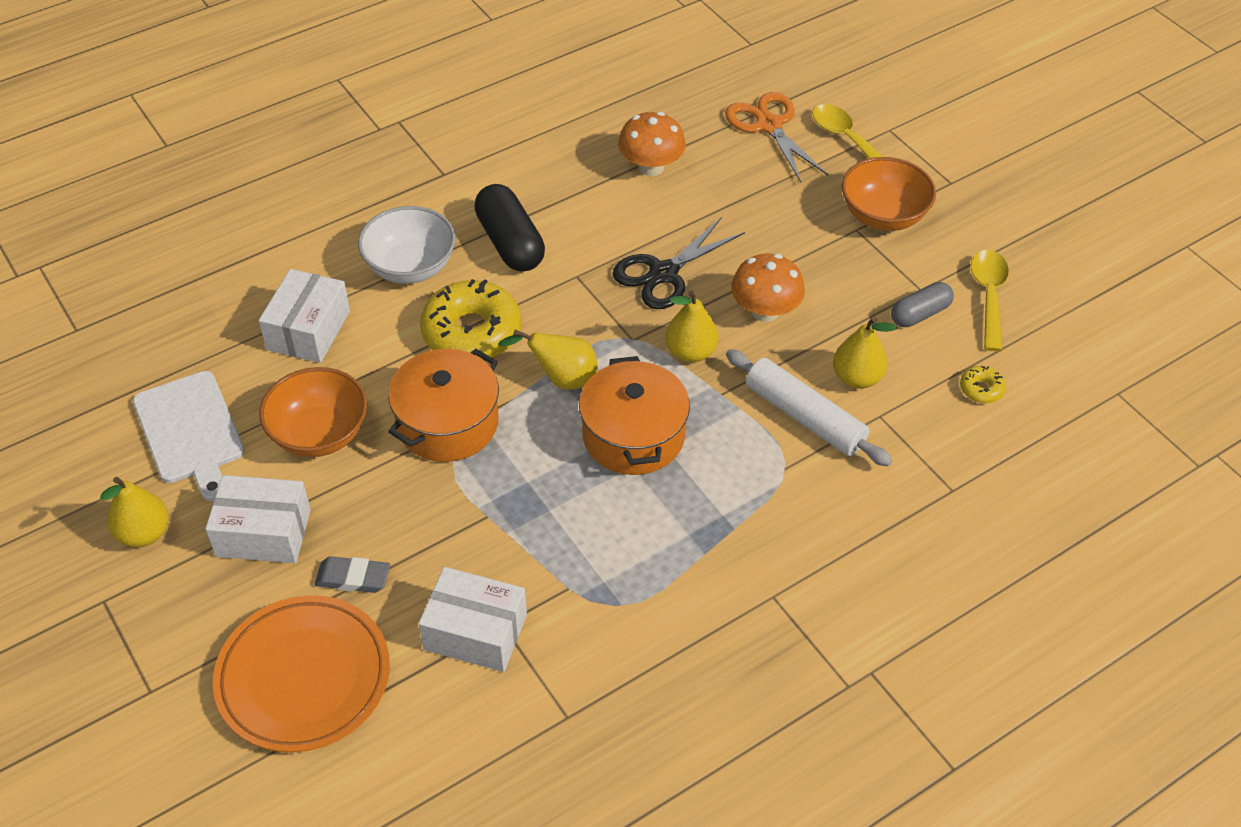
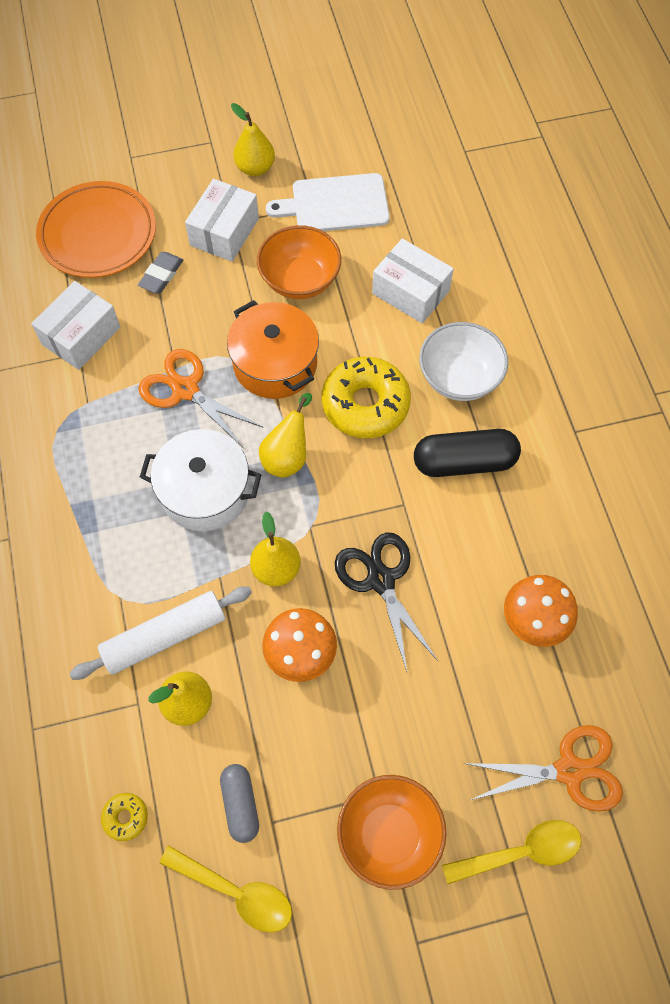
camera: 110 degrees right, 15 degrees up
(513, 495) = (185, 390): none -> orange scissors
(633, 436) = (205, 491): orange pot -> white pot

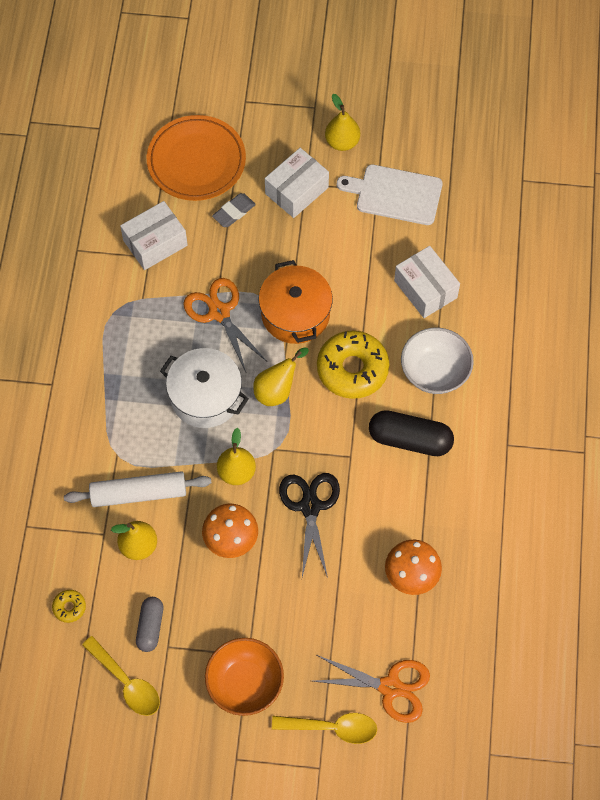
camera: 20 degrees right, 0 degrees up
(300, 280) = (341, 250): orange bowl -> none

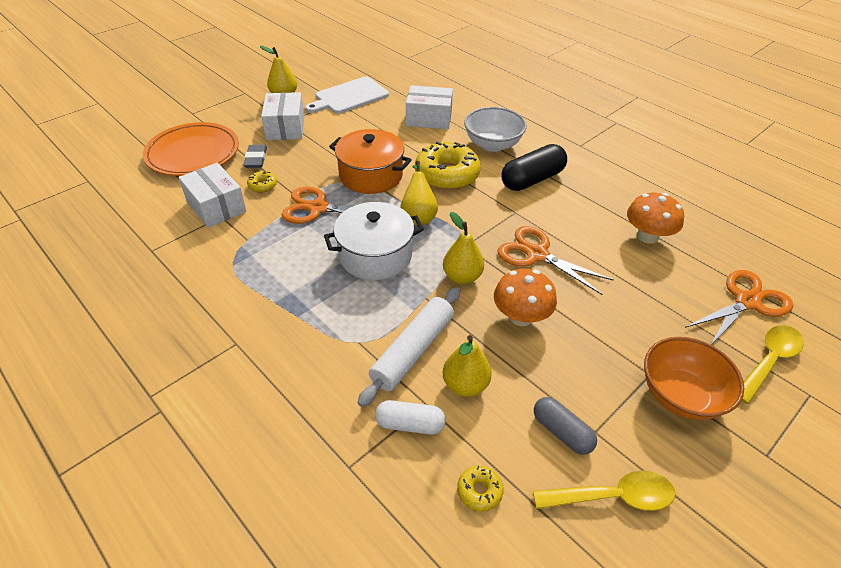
camera: 50 degrees left, 20 degrees down
(81, 536) = (410, 424): none -> white capsule
(155, 243) = (216, 206): white box -> white box turned 45 degrees counterclockwise
(208, 249) = (262, 185): none -> yellow donut
(310, 507) = (537, 254): black scissors -> orange scissors

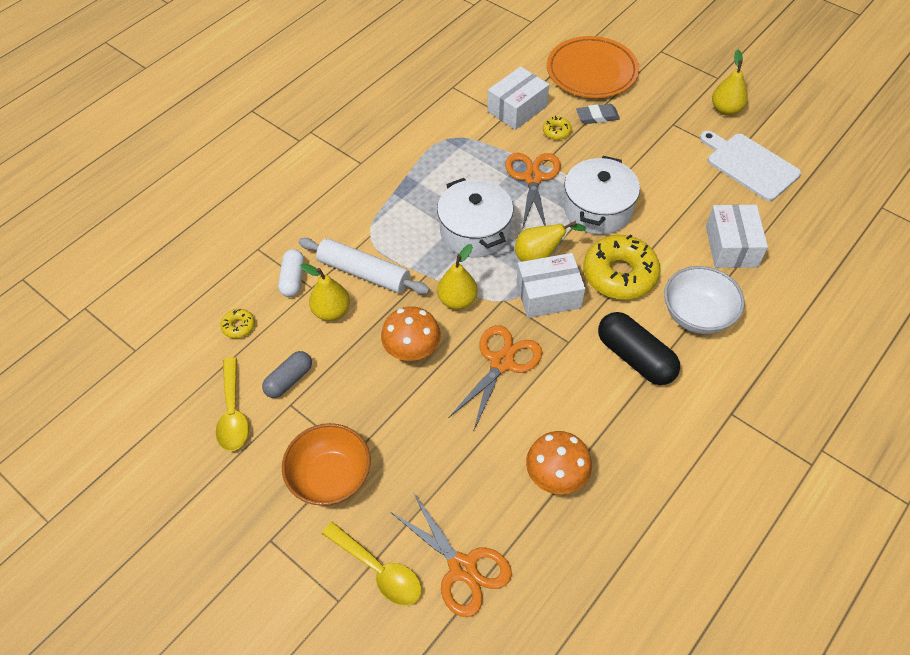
camera: 85 degrees right, 10 degrees up
(285, 127) = (662, 125): white box -> white box (548, 295)
(371, 175) = (597, 209): orange pot -> white pot

